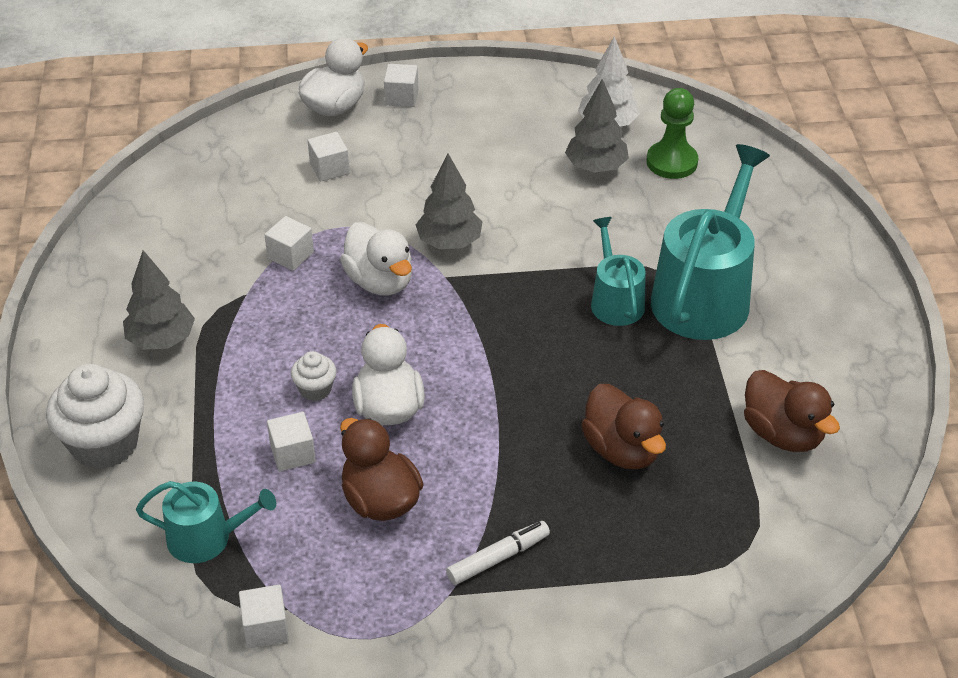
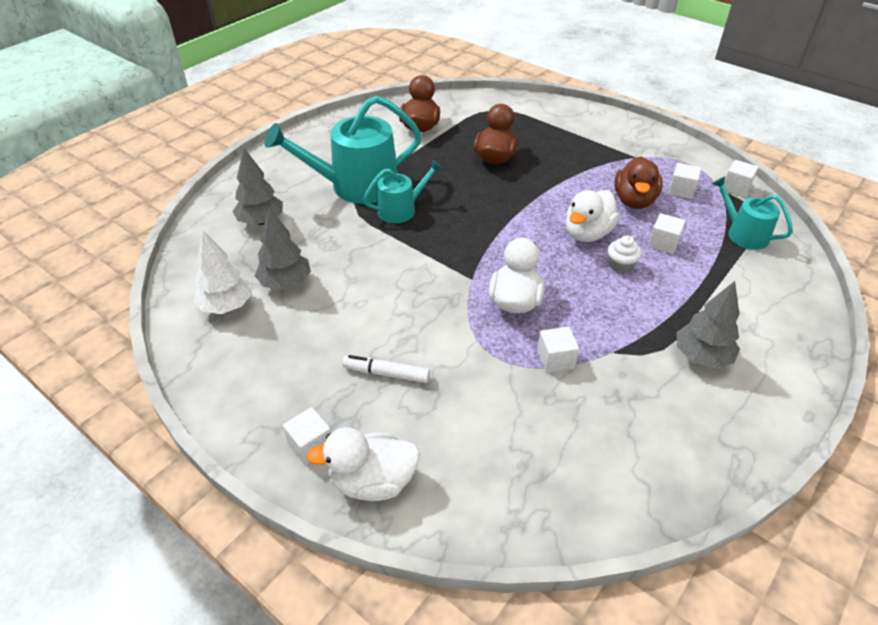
camera: 135 degrees left, 0 degrees up
(104, 444) = (782, 312): white cupcake -> none
(329, 169) = (450, 415): white cube -> white cube (681, 190)
(449, 242) = (442, 297): grey tree -> grey tree (261, 221)
(498, 558) = (600, 156): white marker -> white marker (386, 373)
(615, 300) = (401, 209): turquoise watering can -> turquoise watering can turned 150 degrees counterclockwise
(672, 162) = (242, 255): green pawn -> none

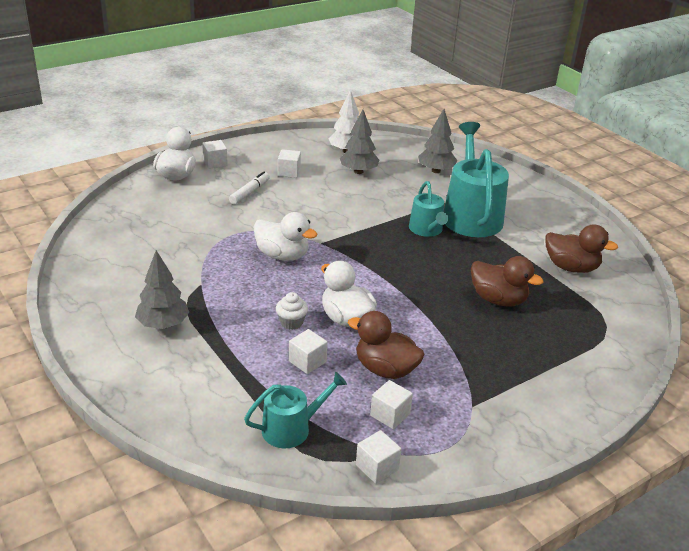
camera: 105 degrees right, 10 degrees down
(555, 359) = (213, 256): white cube -> white cube (289, 172)

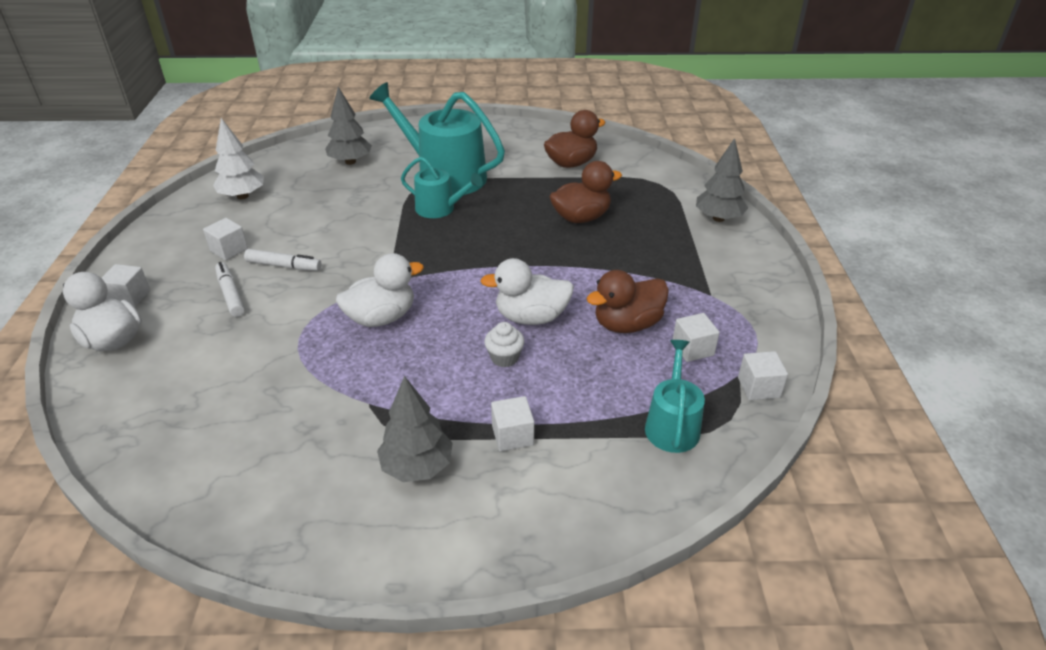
camera: 55 degrees left, 5 degrees up
(294, 198) = (284, 266): none -> white marker
(307, 361) = (577, 372): white cube -> white cube (512, 435)
(358, 171) = (291, 205): grey tree -> grey tree (718, 218)

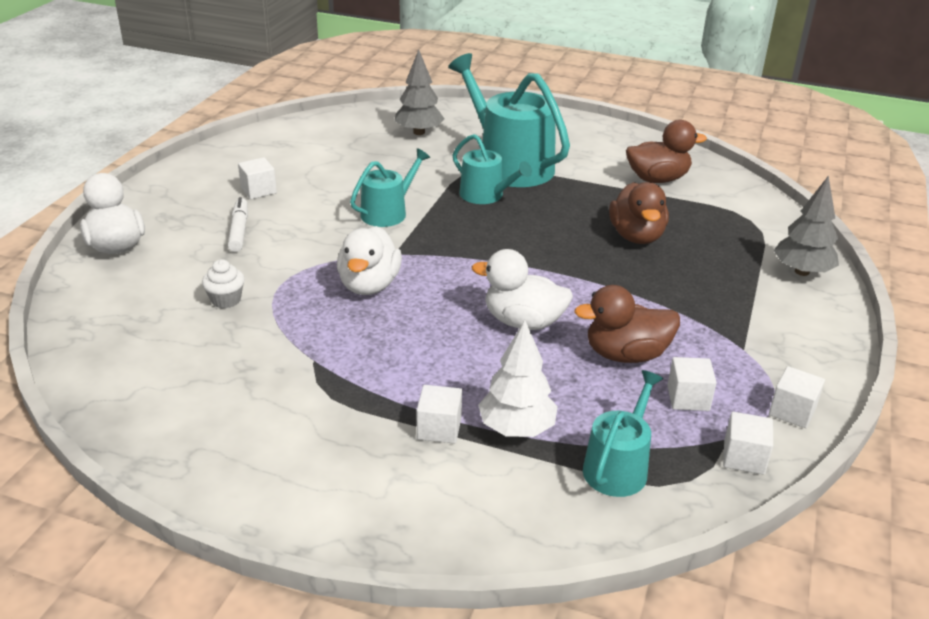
camera: 20 degrees right, 5 degrees down
(130, 297) = (150, 212): white cube -> white cube (792, 411)
(243, 196) = (297, 144): white tree -> white tree (517, 428)
(284, 266) = (301, 216): white marker -> none
(362, 244) = (388, 212): none -> turquoise watering can
(381, 317) = (369, 285): white duck -> white duck turned 105 degrees clockwise
(417, 466) = (328, 430): grey tree -> none
(504, 358) = (472, 353): white cupcake -> white cupcake (226, 300)
(581, 217) = (636, 236): brown duck -> brown duck turned 90 degrees clockwise

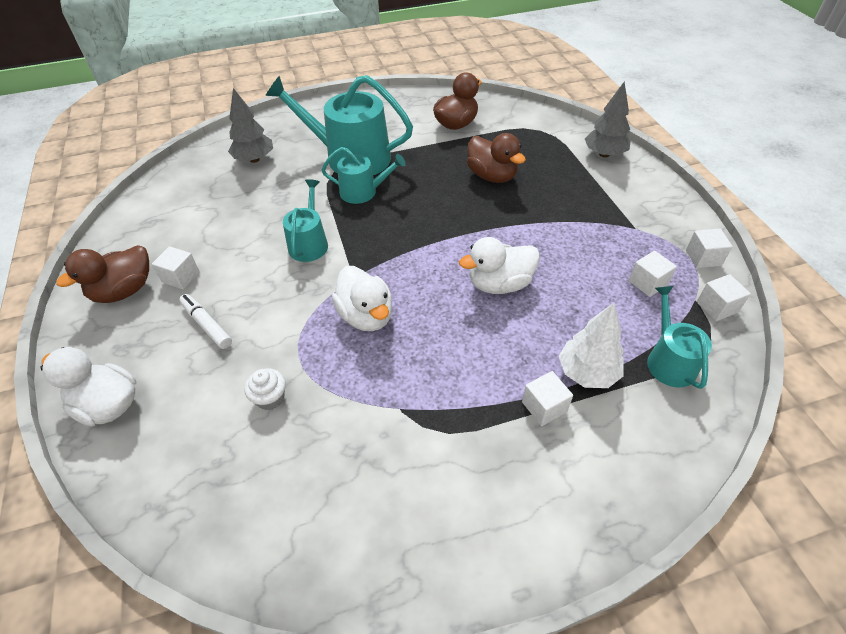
camera: 35 degrees left, 15 degrees up
(626, 355) = (583, 272): brown duck -> brown duck (124, 291)

